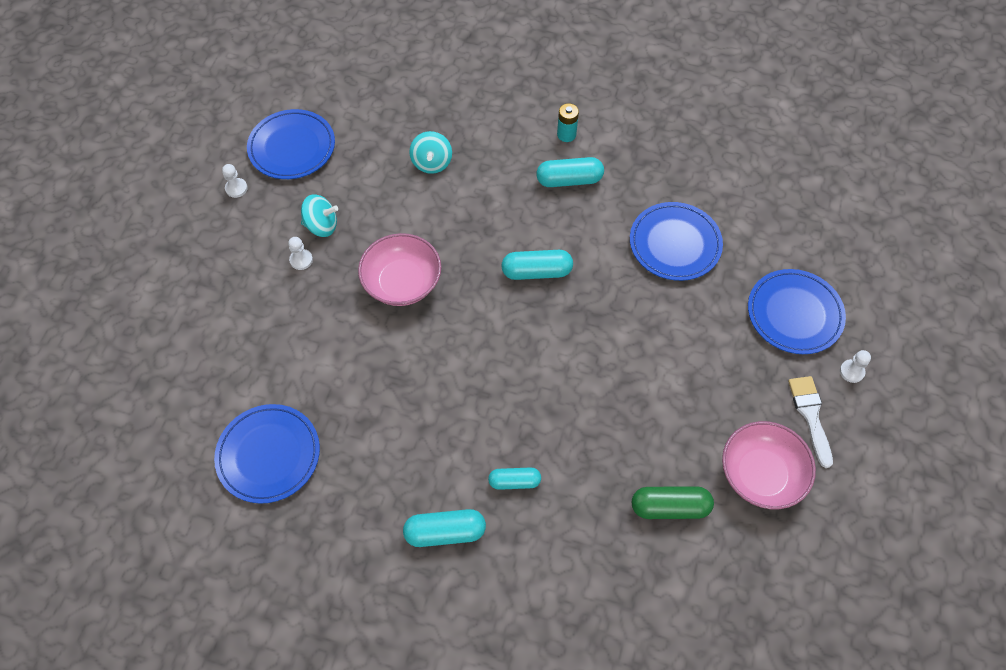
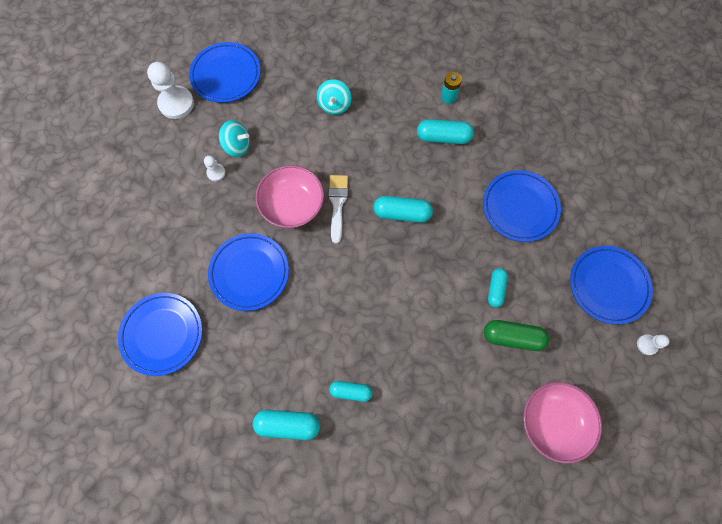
camera: 10 degrees right, 10 degrees up
(236, 188) = (176, 103): white pawn -> white pawn, size x1.99
(364, 367) = (249, 273): none -> blue plate
(664, 339) = (495, 289): none -> turquoise capsule
(670, 507) = (472, 436): green capsule -> green capsule (512, 337)
(810, 415) = (604, 377): white brush -> white brush (337, 204)

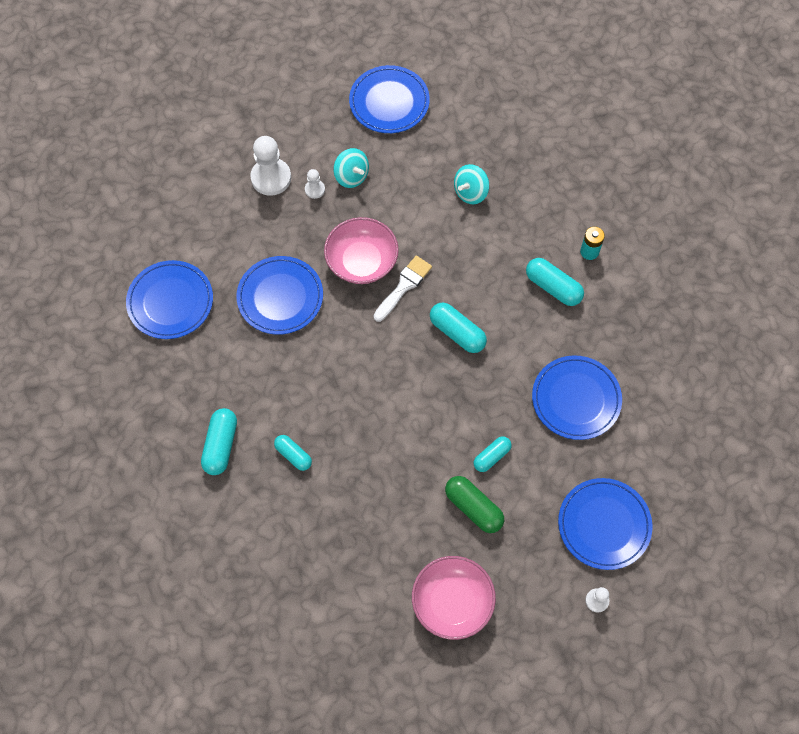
camera: 35 degrees right, 5 degrees down
(176, 103) = (324, 103): white pawn -> white pawn (271, 178)
(288, 424) = (221, 445): turquoise capsule -> turquoise capsule turned 60 degrees clockwise

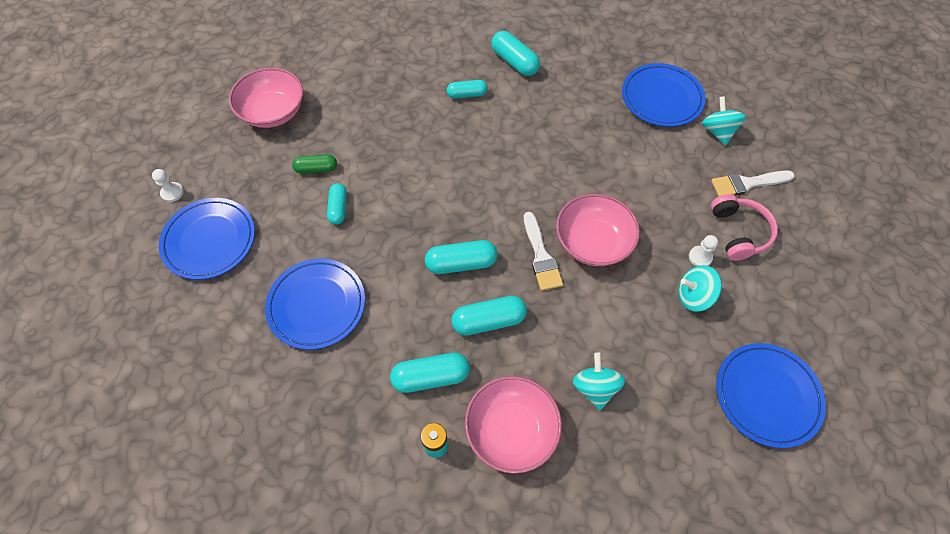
camera: 130 degrees right, 5 degrees down
(177, 241) = (718, 131): none -> turquoise spinning top
(217, 195) = (747, 183): none -> white brush
(271, 178) = (738, 232): white pawn -> pink headphones
(280, 297) = (606, 165): blue plate -> none
(473, 508) = (316, 169): green capsule -> green capsule, size x0.66
(483, 283) = (488, 321): none -> turquoise capsule
(541, 218) = (511, 430): none -> pink bowl

